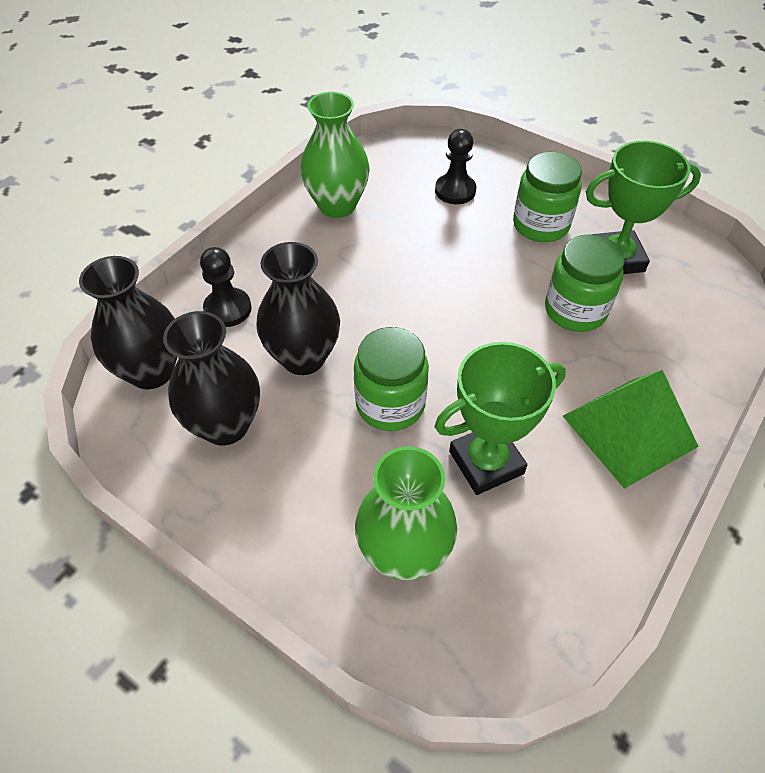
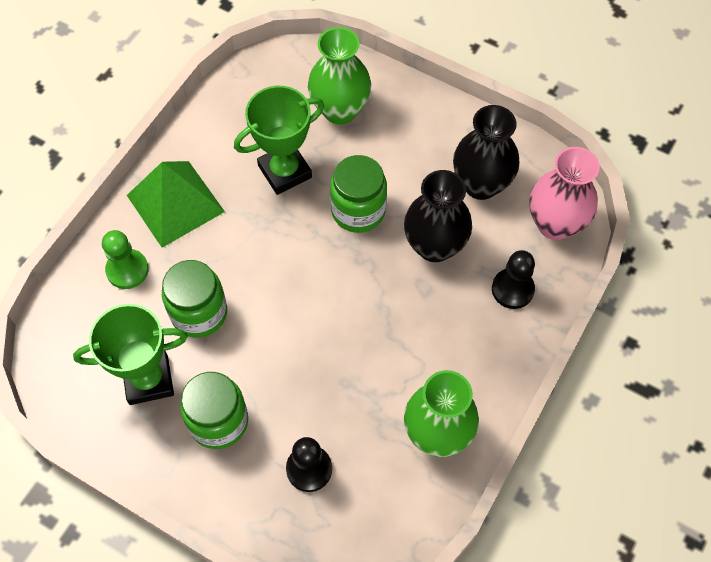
camera: 175 degrees right, 10 degrees up
(151, 371) = (555, 224): black vase -> pink vase
(668, 357) = (127, 270): none -> green pawn

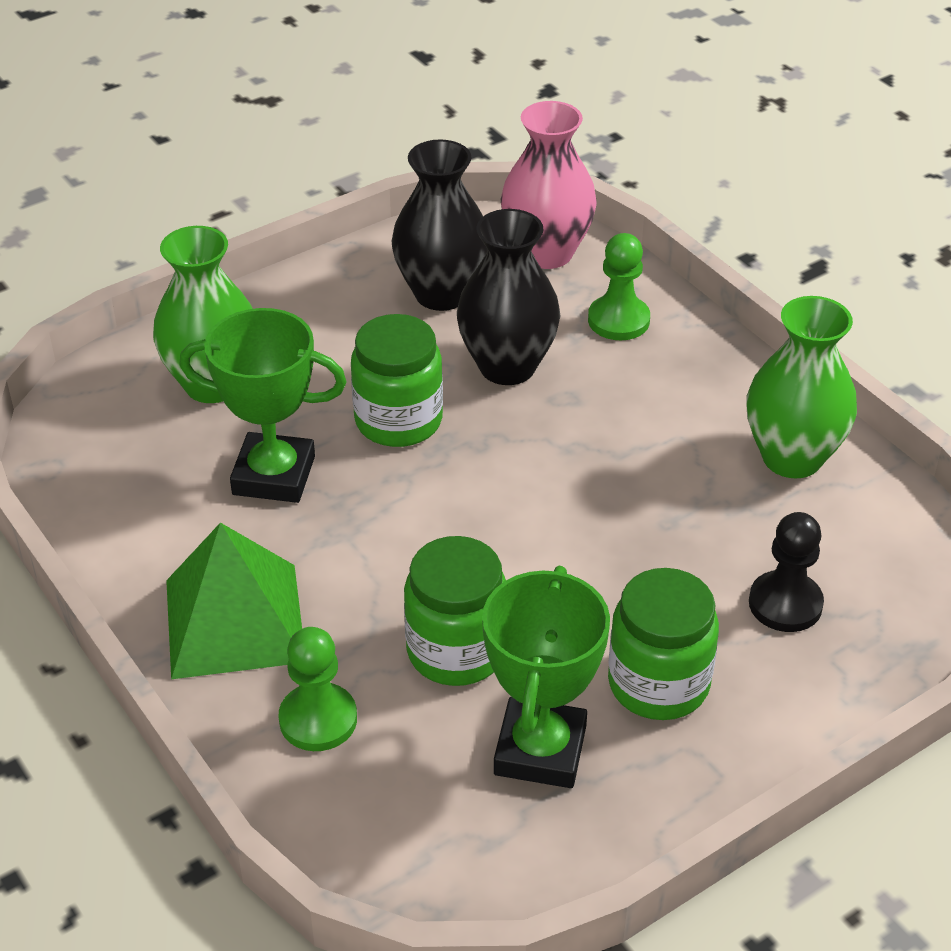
camera: 65 degrees left, 20 degrees down
(285, 171) = (274, 475): green trophy -> green trophy turned 75 degrees counterclockwise
(512, 289) = (618, 320): black pawn -> green pawn

